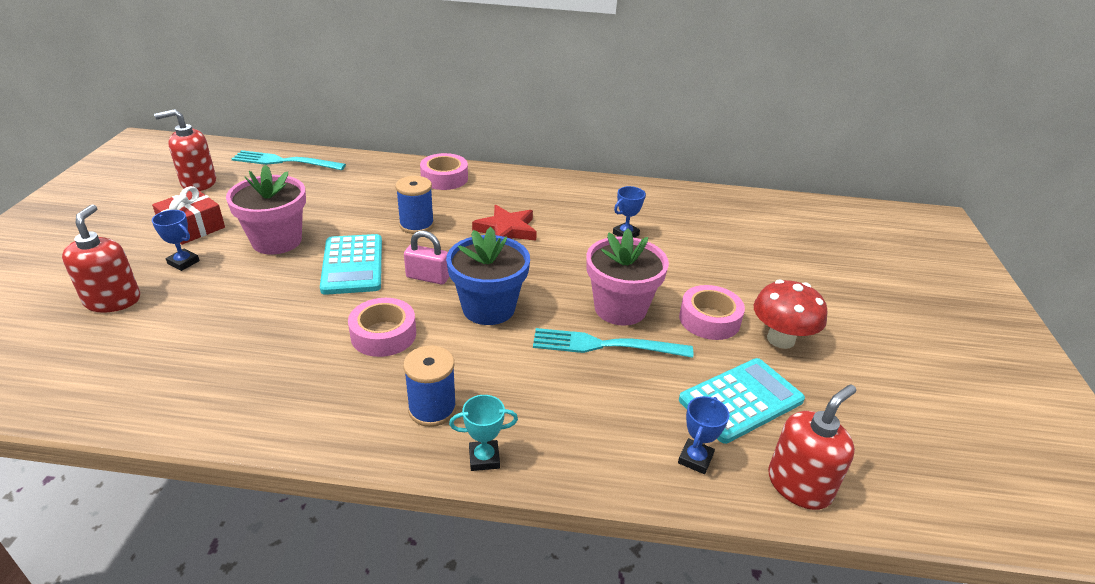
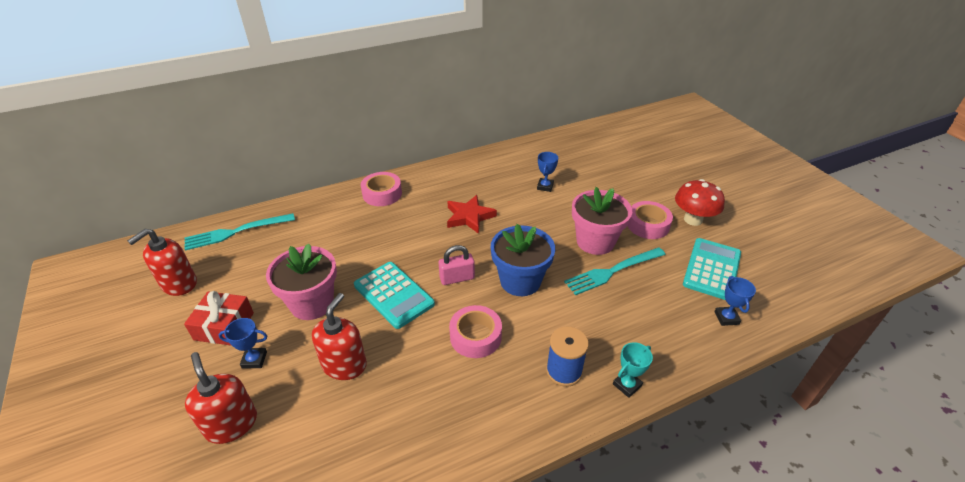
camera: 30 degrees left, 5 degrees up
(416, 225) = (404, 241): blue spool -> none
(799, 485) = (783, 304): red soap dispenser -> red soap dispenser (344, 365)

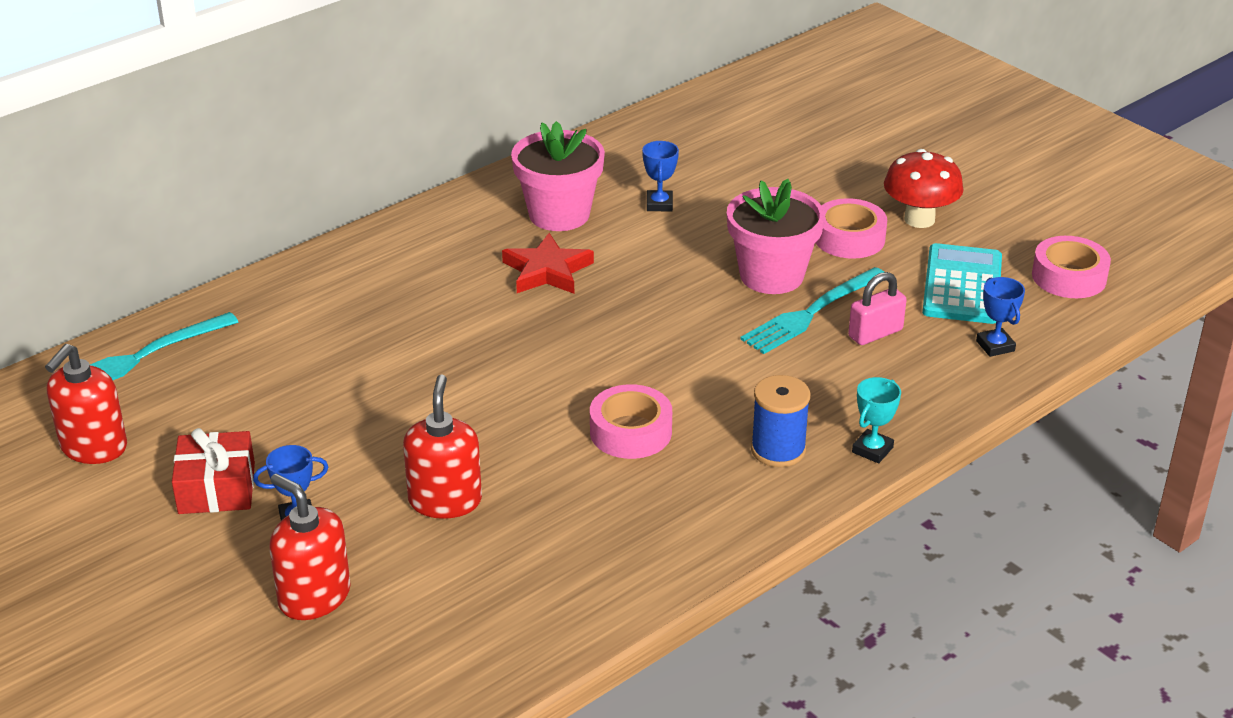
camera: 15 degrees left, 5 degrees down
(312, 303) = (345, 435): pink flower pot -> pink flower pot (559, 214)
(382, 194) = (373, 258): pink tape -> pink tape (1069, 277)
(394, 295) = (474, 401): turquoise calculator -> none
(457, 278) = (567, 362): pink padlock -> pink padlock (875, 333)
(520, 281) = (671, 349): blue flower pot -> none

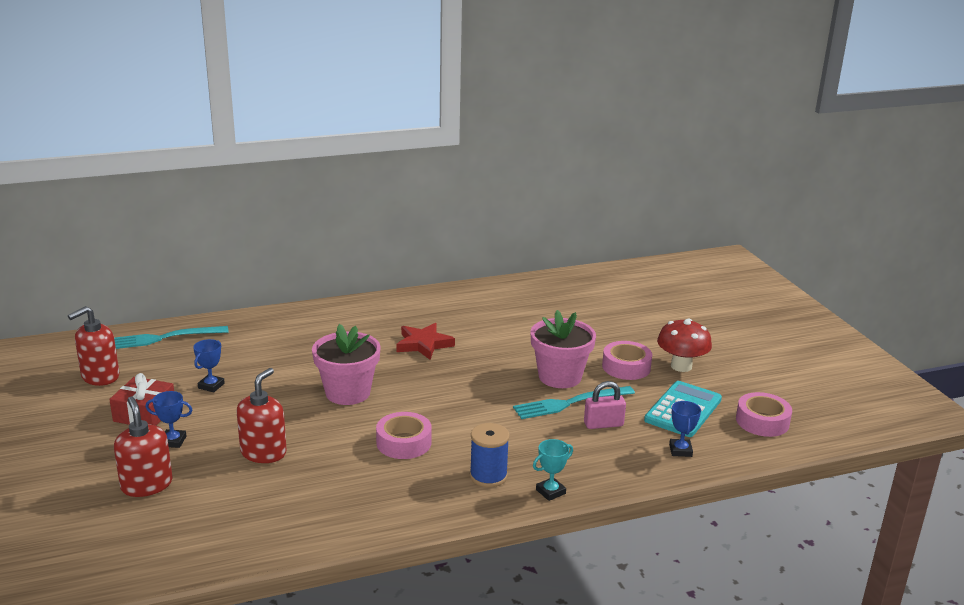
camera: 20 degrees right, 10 degrees down
(559, 214) = (454, 317): pink flower pot -> pink flower pot (348, 393)
(659, 204) = (519, 324): blue trophy -> blue trophy (211, 386)

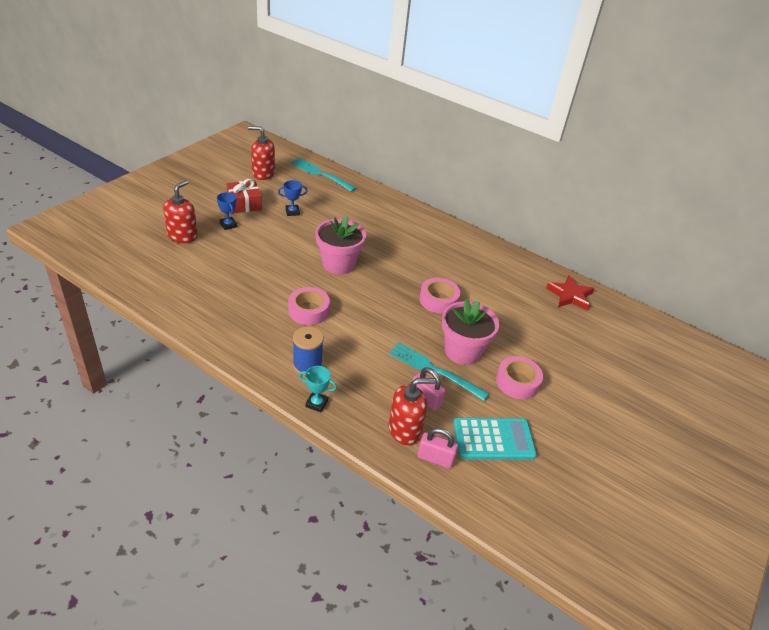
camera: 50 degrees right, 15 degrees up
(263, 452) = (247, 261): red soap dispenser -> red soap dispenser (405, 430)
(423, 344) = (428, 270): red star -> red star (569, 295)
(680, 450) = (435, 458): blue trophy -> pink padlock
(681, 366) = (556, 415): red mushroom -> none
(762, 421) = (531, 499): pink tape -> pink tape (438, 300)

